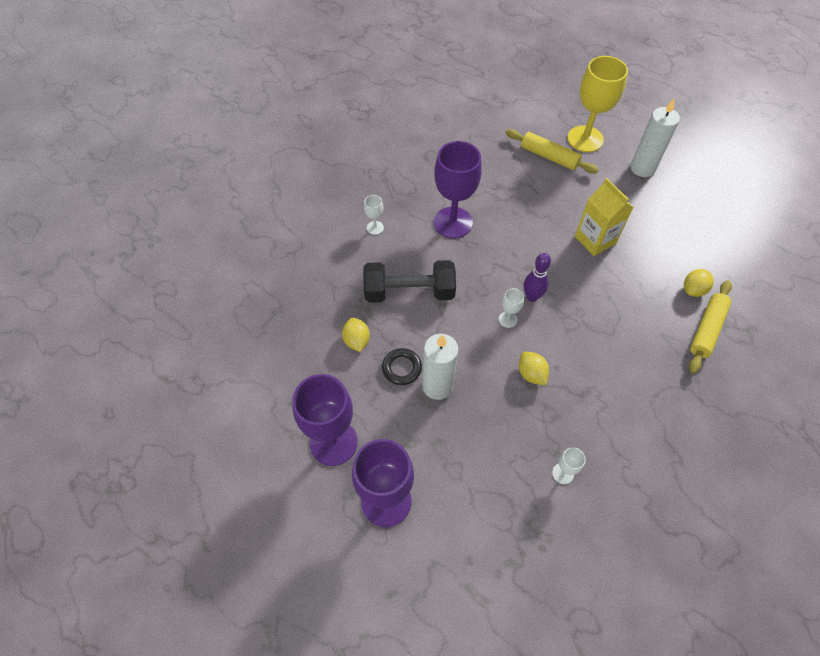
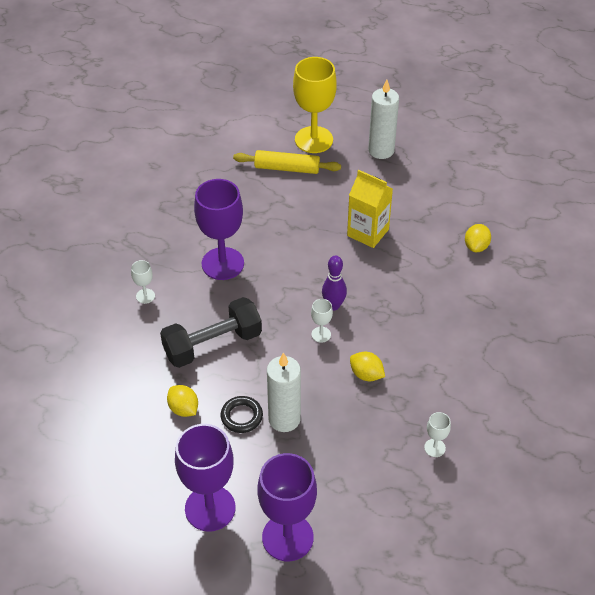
camera: 25 degrees left, 10 degrees down
(706, 330) = (503, 277): yellow rolling pin -> none

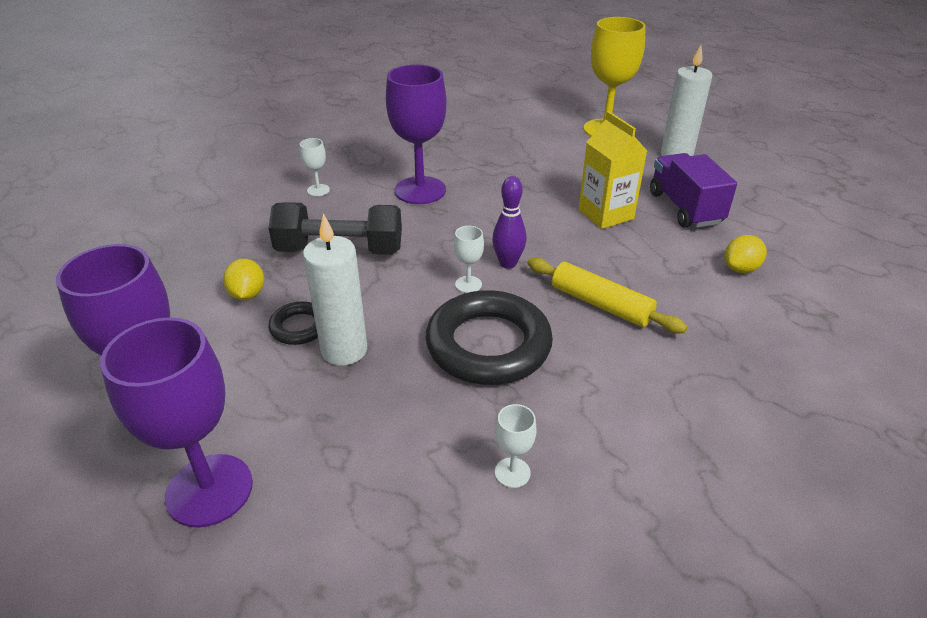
camera: 30 degrees right, 10 degrees down
(287, 168) = (558, 142): yellow rolling pin -> yellow rolling pin (600, 304)
(366, 374) = (488, 345): yellow lemon -> black ring
(415, 204) = (684, 208): none -> purple truck

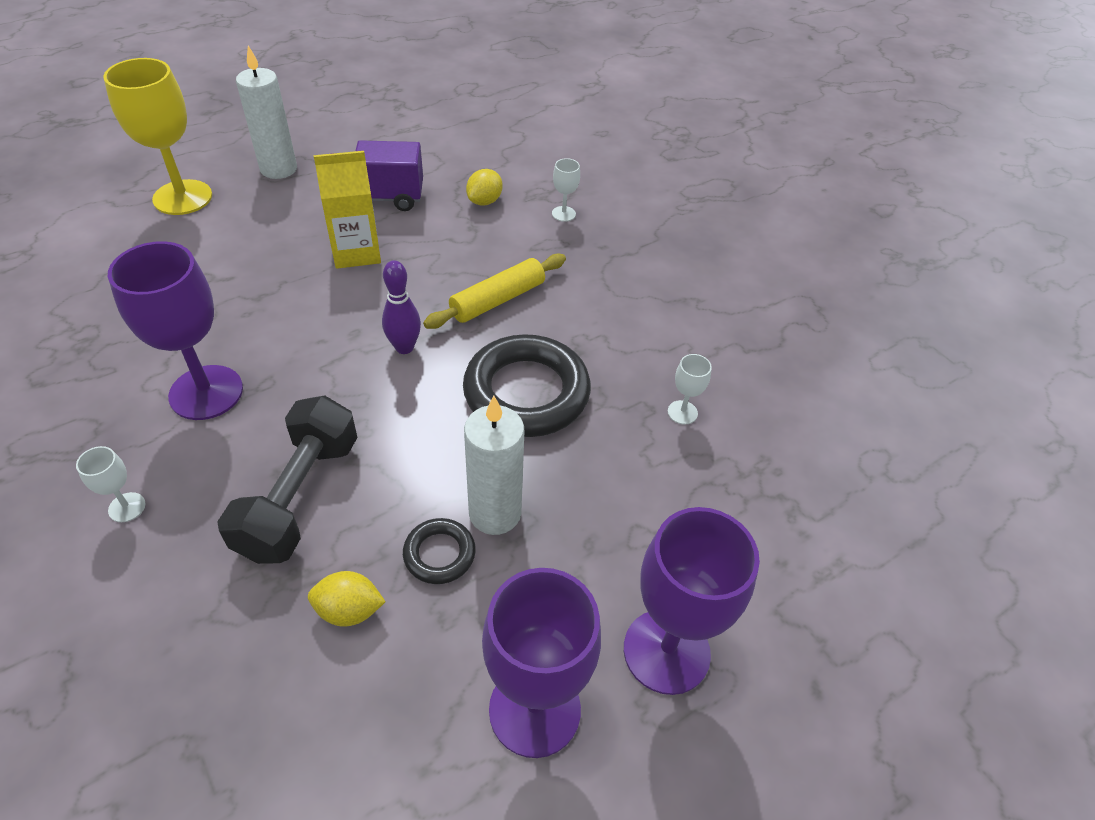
camera: 80 degrees left, 10 degrees up
(468, 284) = (426, 387): white goblet -> white goblet (563, 214)
(740, 268) = (484, 201): yellow lemon -> yellow lemon turned 60 degrees clockwise

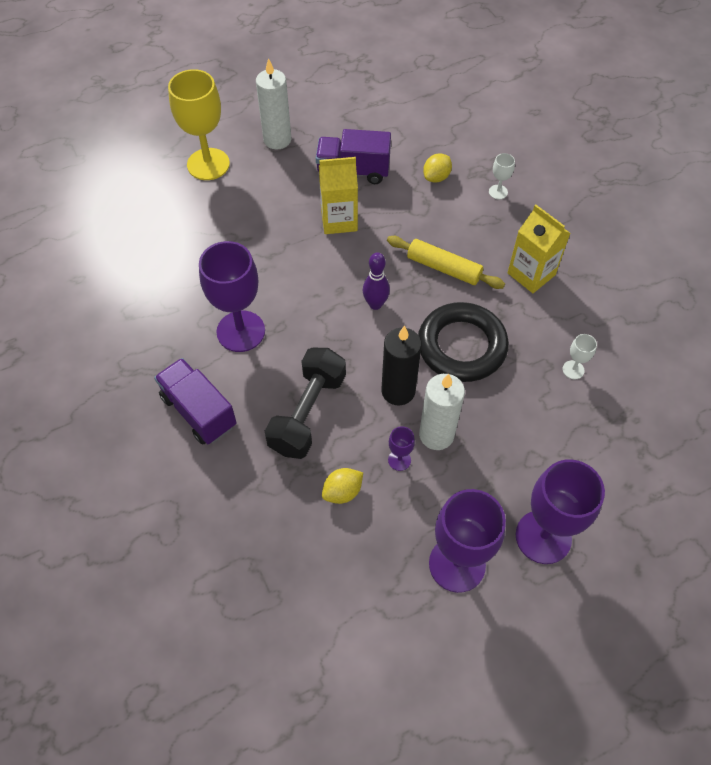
camera: 10 degrees right, 10 degrees up
(127, 507) = (199, 411): white goblet -> purple truck
(349, 610) = (342, 492): yellow lemon -> yellow lemon turned 45 degrees counterclockwise
(437, 457) = (398, 391): none -> black candle
(439, 554) = (399, 460): black ring -> purple goblet
(498, 300) = (444, 268): yellow rolling pin -> yellow rolling pin turned 60 degrees clockwise
(614, 301) = (531, 274): none -> yellow carton

